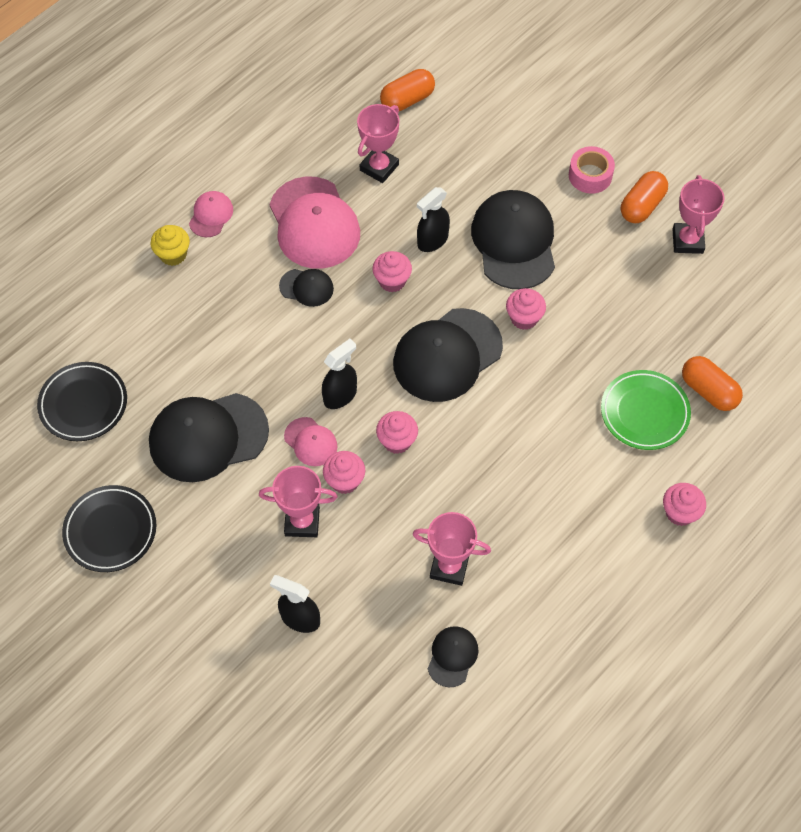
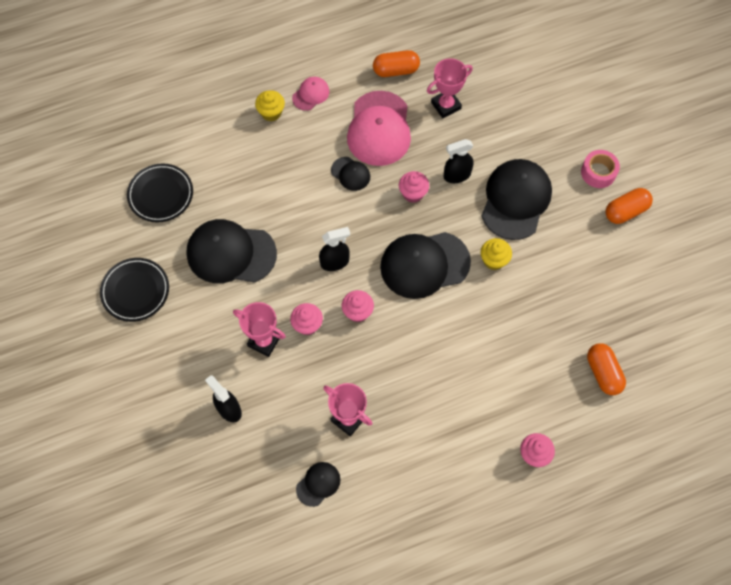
camera: 25 degrees right, 5 degrees up
(310, 442) = (298, 287): pink cap -> none
(407, 100) = (491, 62): orange capsule -> orange capsule (396, 70)
(524, 318) = (494, 260): pink cupcake -> yellow cupcake
(644, 412) = (546, 368): green plate -> none
(687, 241) = (646, 252): pink trophy -> none

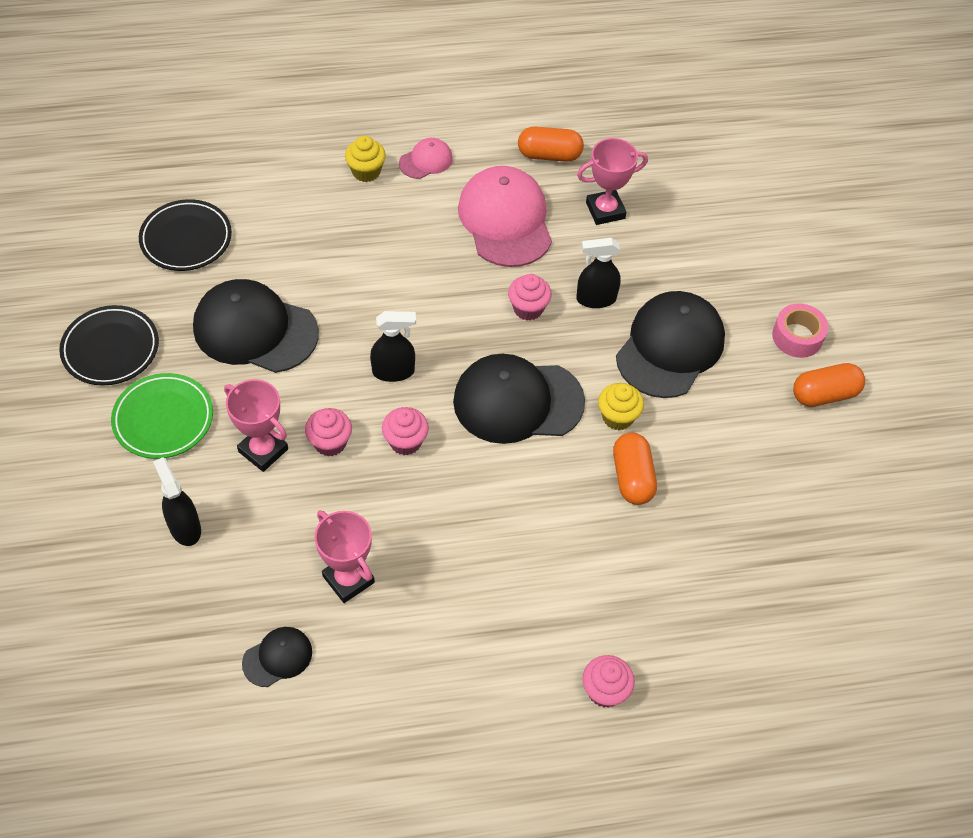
camera: 10 degrees right, 10 degrees down
(189, 334) = (163, 419): none -> green plate
(350, 174) = (449, 266): black cap -> none
(379, 129) = (505, 220): pink cap -> pink cap turned 150 degrees clockwise
(603, 373) = (737, 602): orange capsule -> orange capsule (632, 477)

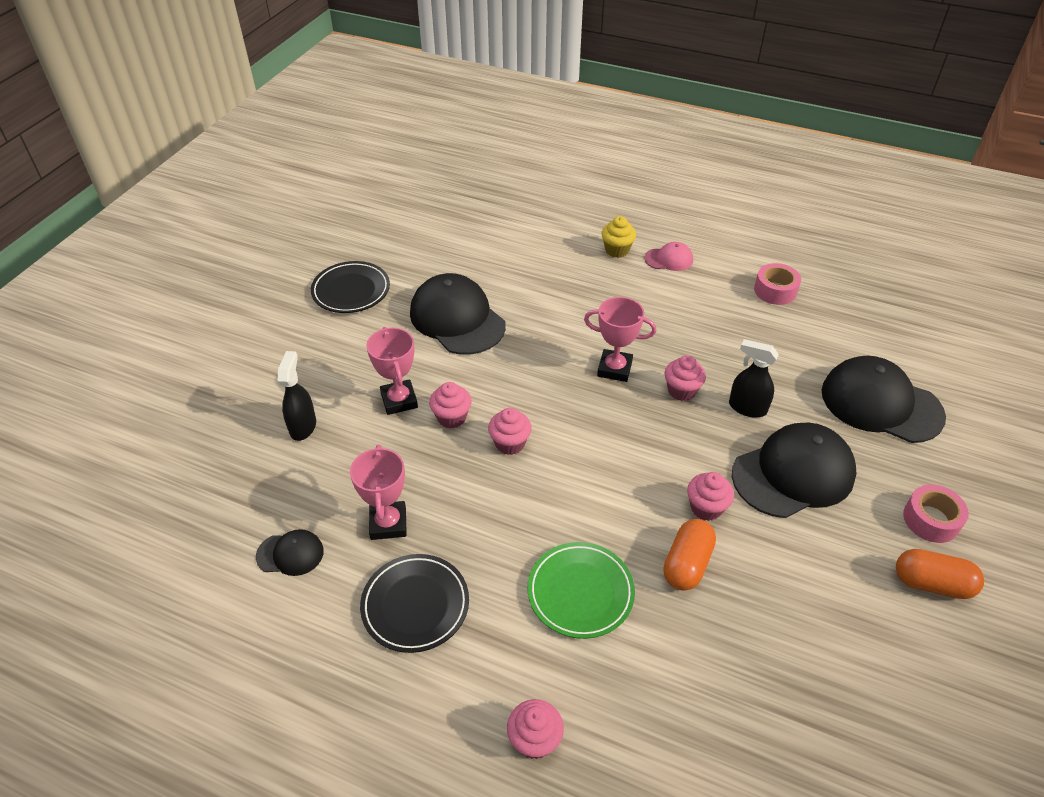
camera: 35 degrees right, 10 degrees down
(163, 419) = (348, 349): green plate -> green plate (580, 592)
(186, 239) = (455, 245): black plate -> black plate (415, 605)
(393, 371) = (538, 389): black spray bottle -> none
(505, 220) = (706, 321): pink cap -> none
(518, 401) = (624, 455): black cap -> black cap (881, 403)
(549, 155) = (775, 290): orange capsule -> pink tape
(605, 210) = (799, 346): pink trophy -> pink trophy (614, 369)
(617, 417) = (706, 508): yellow cupcake -> pink cupcake

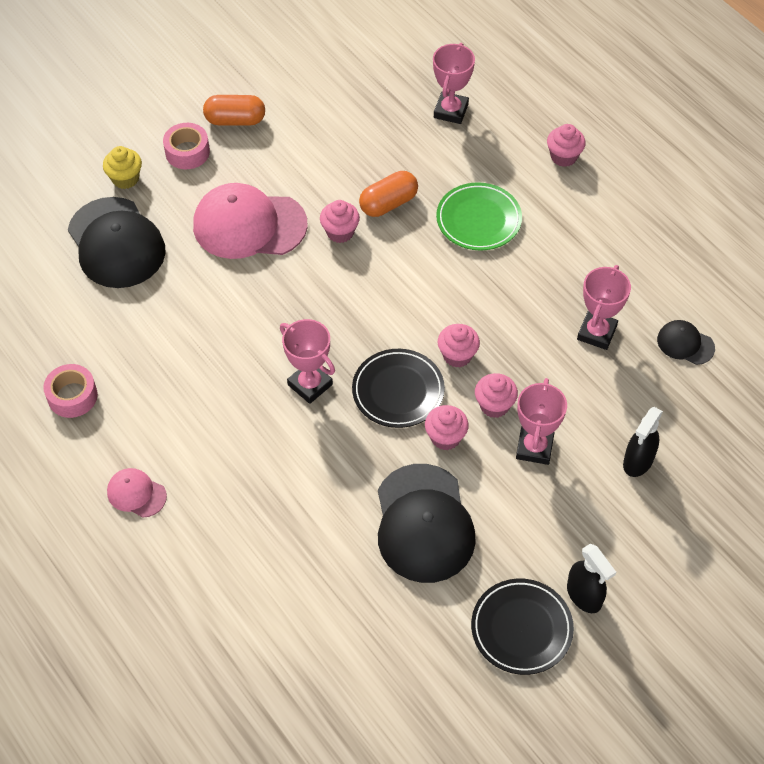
camera: 150 degrees left, 10 degrees up
(415, 605) = (602, 264): black plate -> black plate (398, 391)
(617, 250) = (180, 537): yellow cupcake -> yellow cupcake (125, 179)
(681, 391) = (269, 333): pink cupcake -> pink cupcake (445, 437)
(719, 737) = (451, 111): none -> pink trophy
(747, 407) = (229, 292): black spray bottle -> black spray bottle (584, 596)
(793, 474) = (249, 225): black cap -> pink cap
(932, 583) = (235, 120): orange capsule -> orange capsule turned 45 degrees counterclockwise

